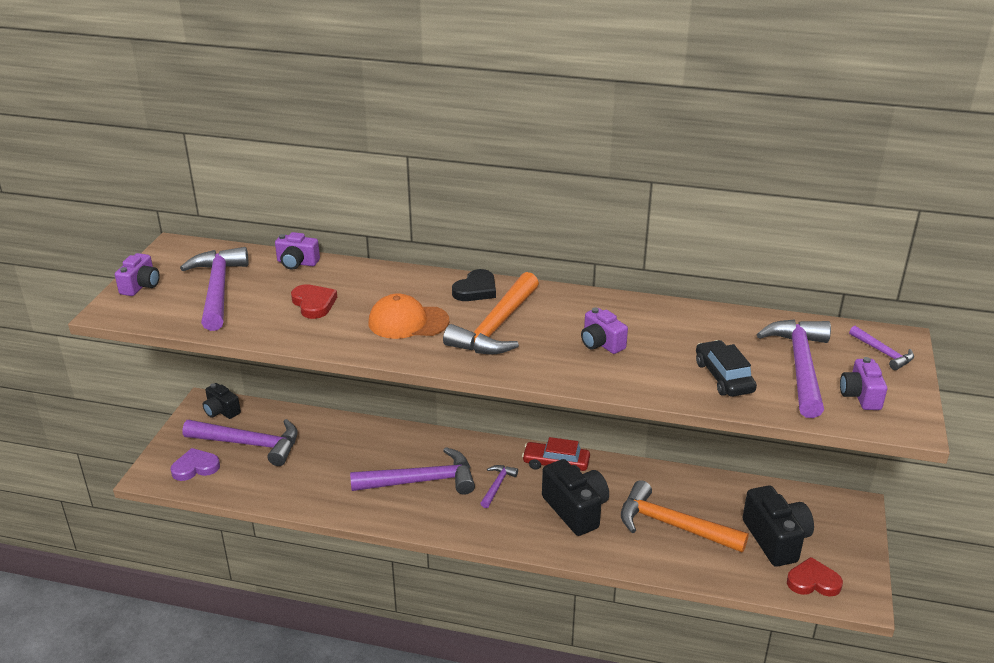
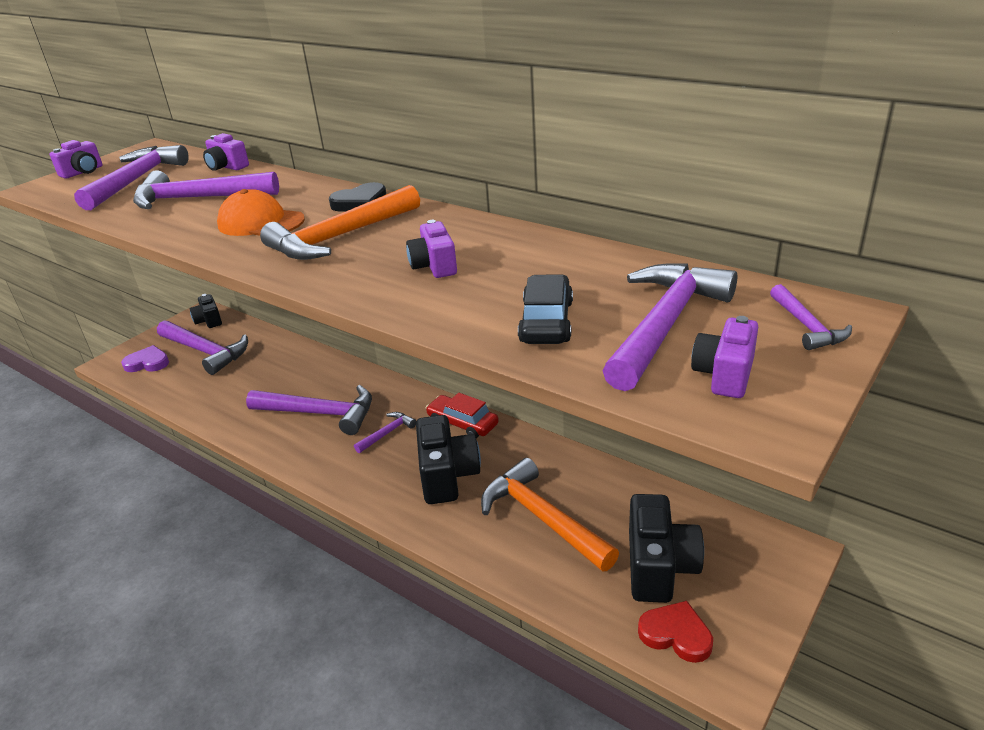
camera: 25 degrees right, 0 degrees up
(314, 304) = (198, 199): red heart -> purple hammer

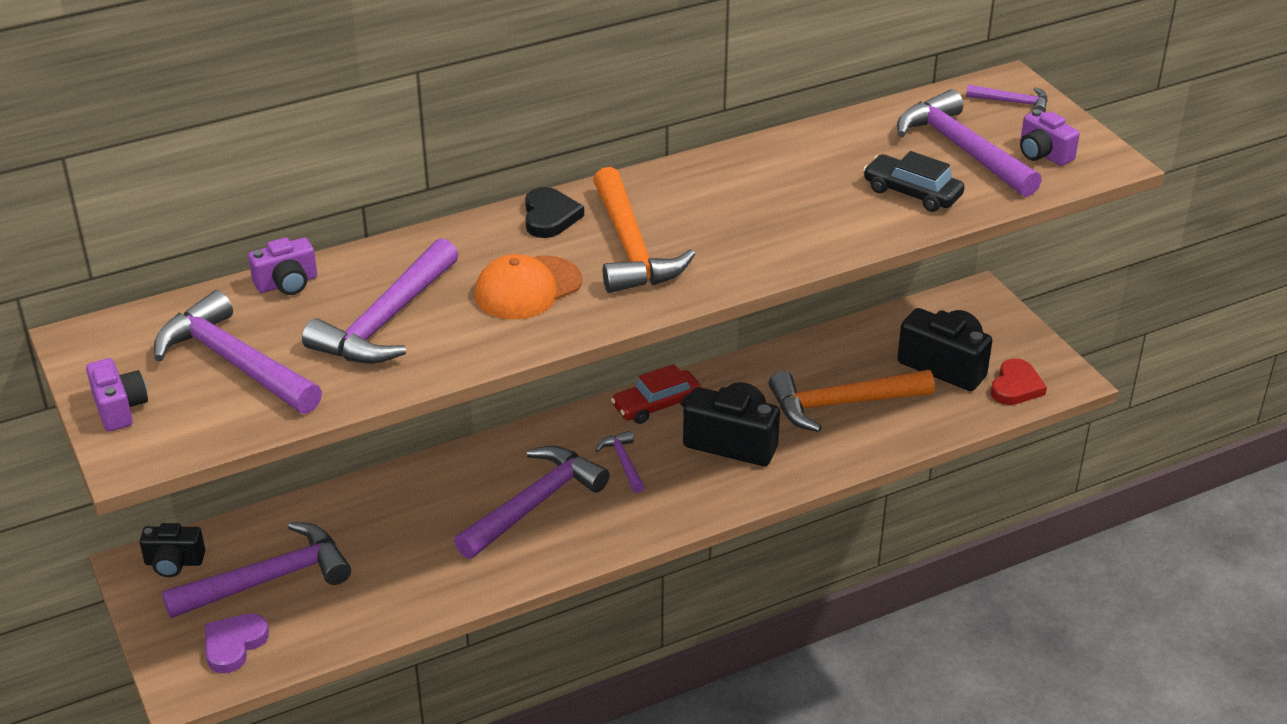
camera: 65 degrees left, 5 degrees up
(434, 266) = (759, 214): purple camera -> none
(676, 634) = (1016, 386): red heart -> red heart turned 150 degrees clockwise

